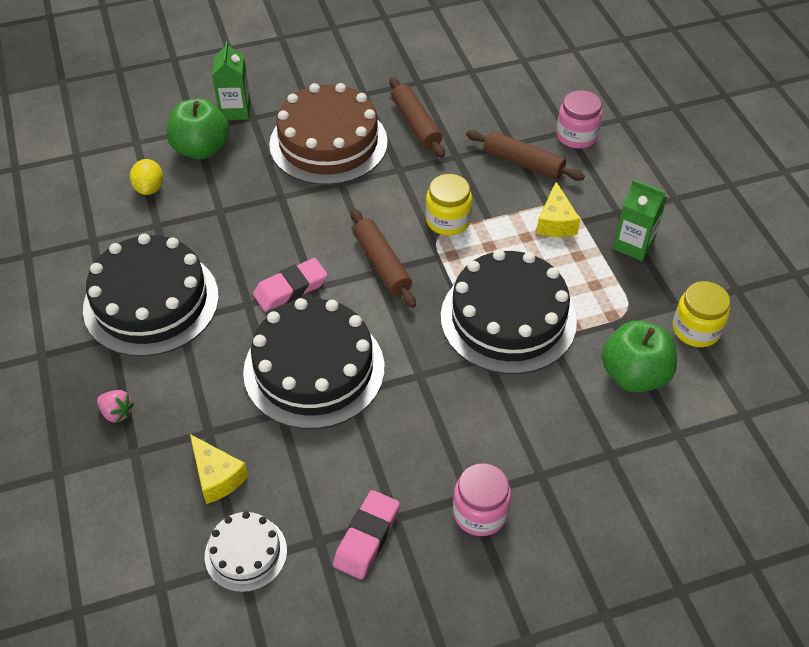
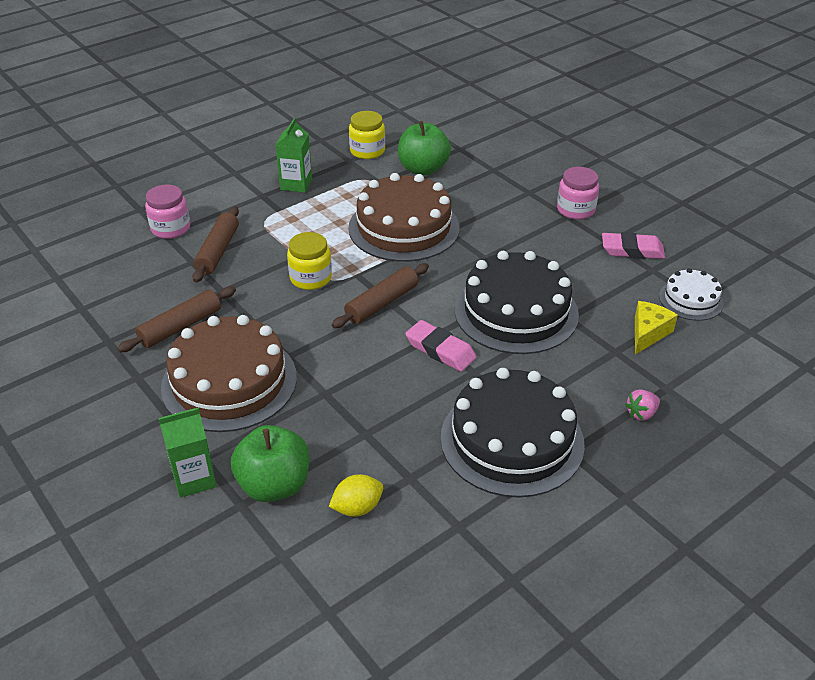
camera: 110 degrees left, 10 degrees down
(117, 413) = (641, 414): pink strawberry -> pink strawberry turned 135 degrees counterclockwise
(508, 318) = (404, 227): black cake -> brown cake
(556, 222) = (287, 222): yellow cheese -> none

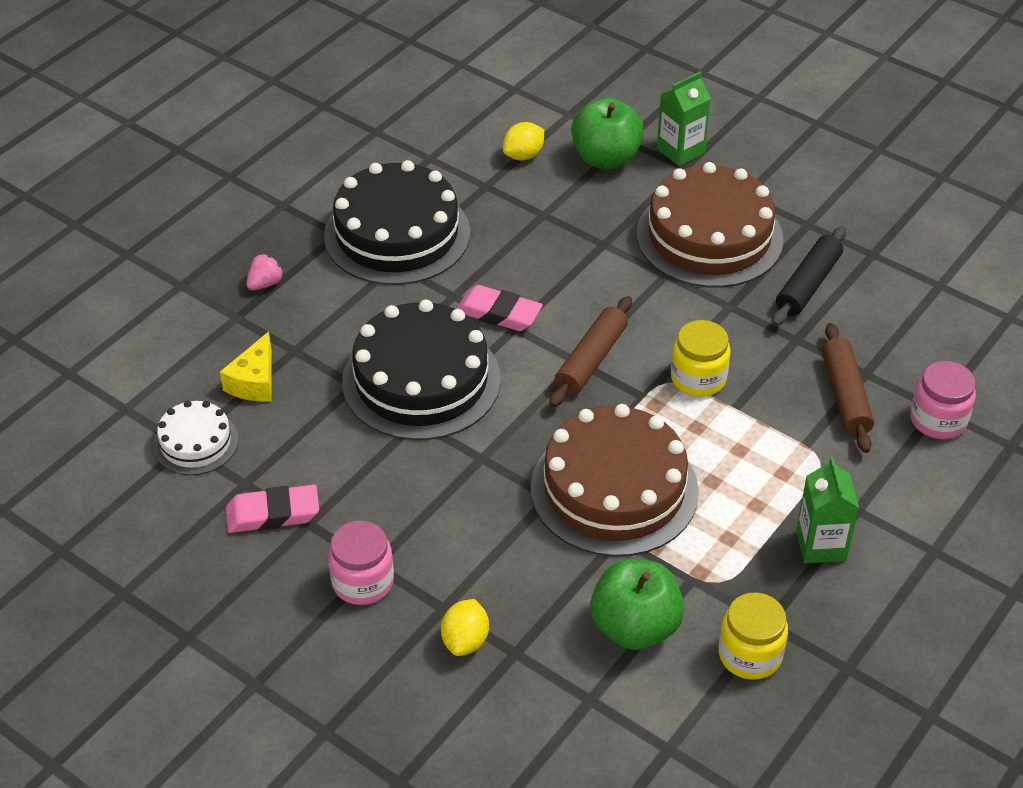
camera: 165 degrees right, 5 degrees up
(180, 327) = (808, 285): brown rolling pin -> black rolling pin
(520, 178) = (465, 641): none -> yellow lemon

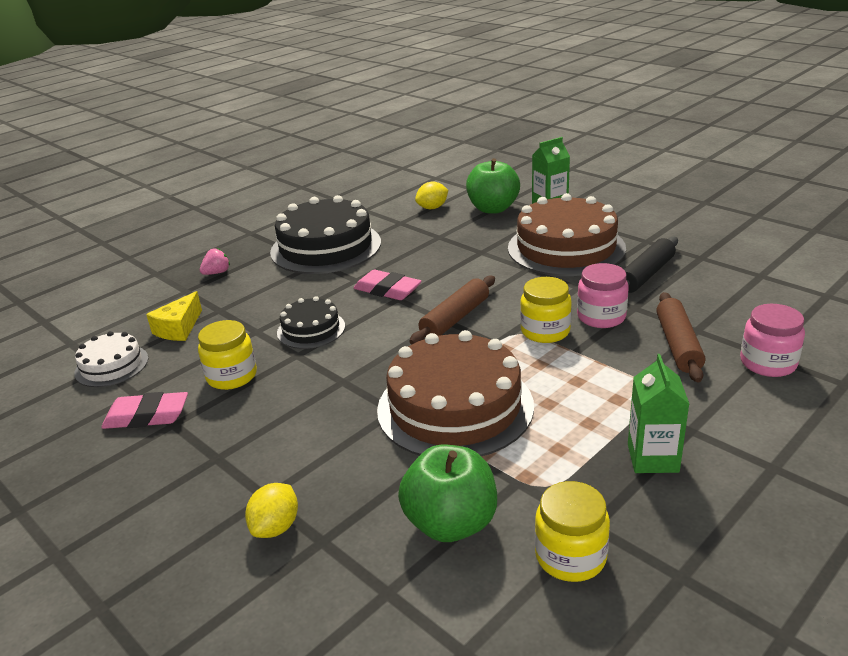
camera: 10 degrees right, 15 degrees down
(350, 454) = (232, 376): none -> yellow jar
(362, 582) = (200, 471): pink jar -> pink jar (601, 317)
(421, 380) = (311, 329): black cake -> black cake, size x0.52

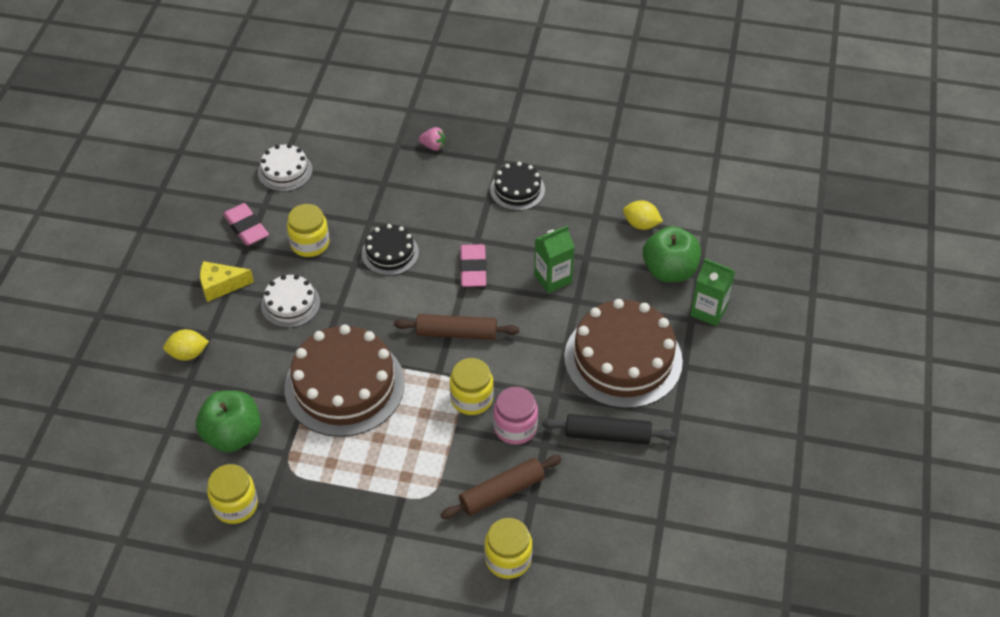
camera: 55 degrees right, 20 degrees up
(179, 328) = (347, 176): yellow cheese -> yellow cheese (221, 286)
(298, 414) = (290, 304): none -> white cake
(326, 247) = (517, 190): black cake -> black cake, size x0.52
(652, 458) = (348, 518): green carton -> green carton (552, 278)
(768, 363) = (508, 559): pink jar -> yellow jar

